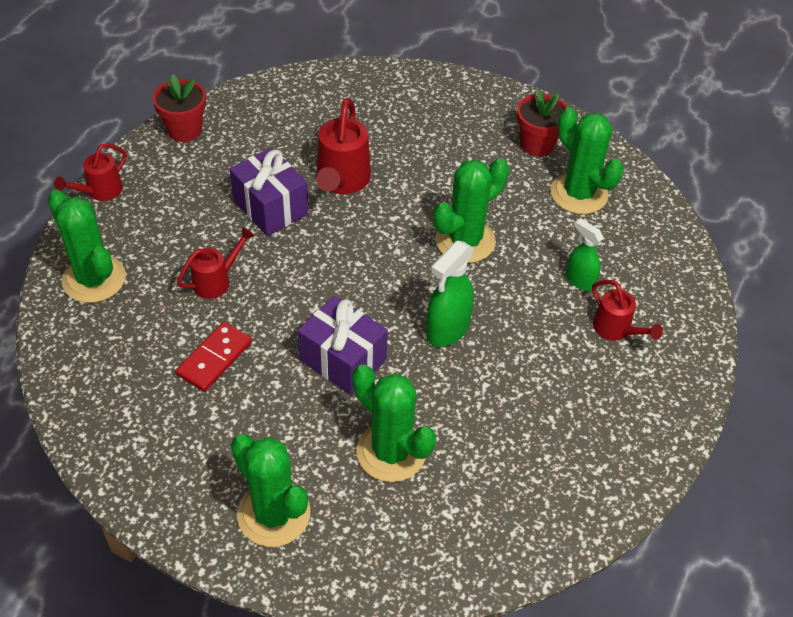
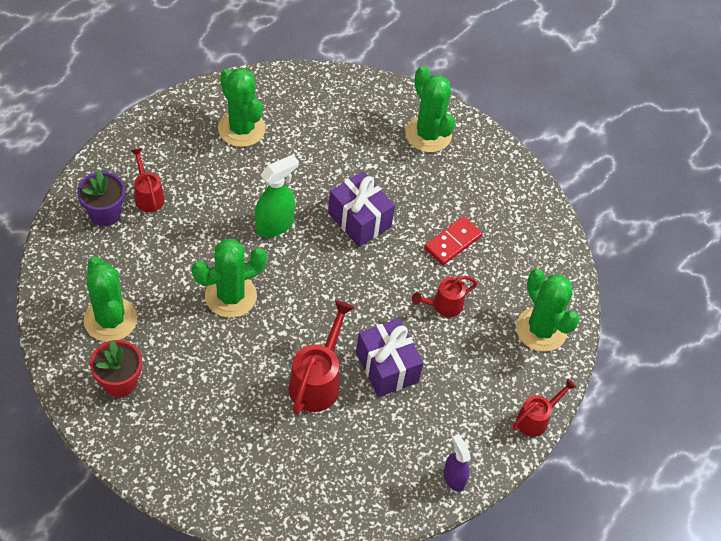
camera: 170 degrees left, 5 degrees up
(184, 130) = (454, 478): red flower pot -> purple spray bottle
(391, 452) = (344, 152): green cactus -> green cactus (241, 129)
(579, 280) = (154, 240): green spray bottle -> none
(652, 297) = (105, 214): none -> purple flower pot

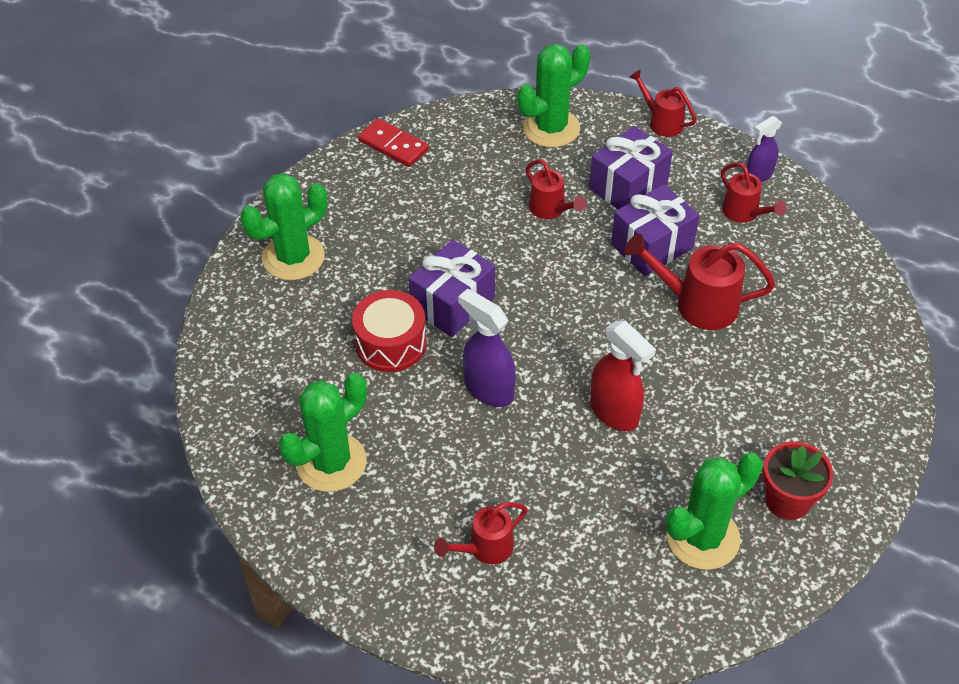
camera: 95 degrees left, 5 degrees down
(105, 214) = (533, 595): purple flower pot -> none
(231, 296) = (614, 412): green cactus -> red spray bottle
(275, 225) = (488, 389): green spray bottle -> purple spray bottle
(332, 177) = (391, 343): none -> red drum
(409, 450) = (744, 213): none -> red watering can
(453, 242) = (458, 213): red domino -> red domino (393, 145)
(459, 369) = (628, 187): none -> purple gift

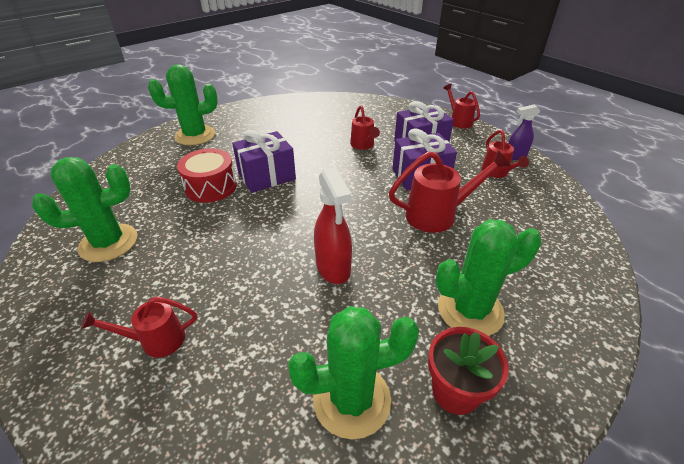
camera: 20 degrees right, 10 degrees down
(393, 145) = (292, 103): red domino -> none
(488, 389) = (251, 228): purple spray bottle -> none
(551, 128) = (387, 112): green cactus -> green cactus (470, 310)
(697, 304) = (437, 215): red watering can -> red watering can turned 135 degrees clockwise

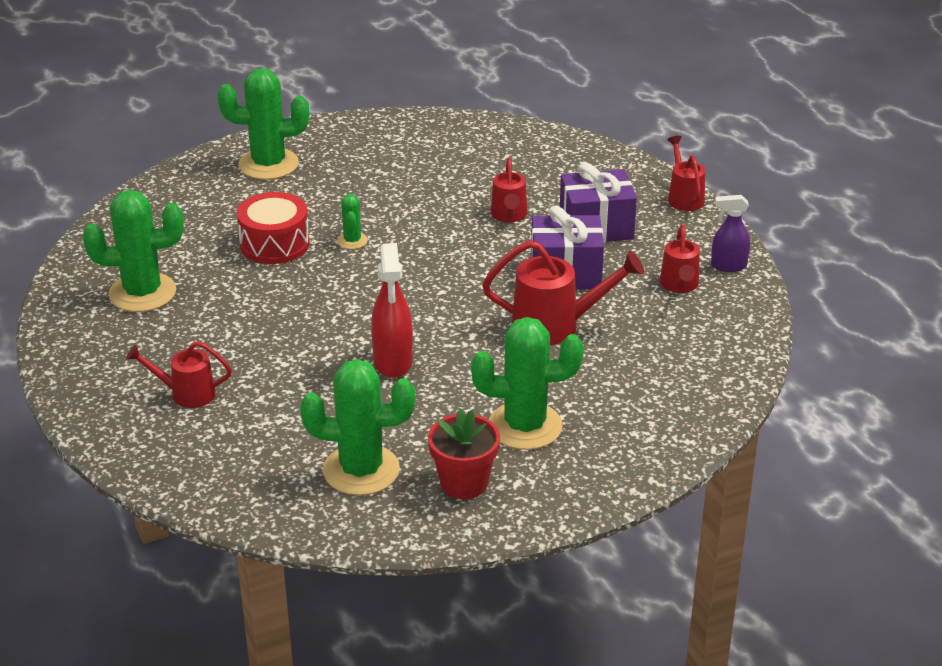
camera: 15 degrees right, 5 degrees down
(266, 176) = (352, 241): purple gift -> green cactus

